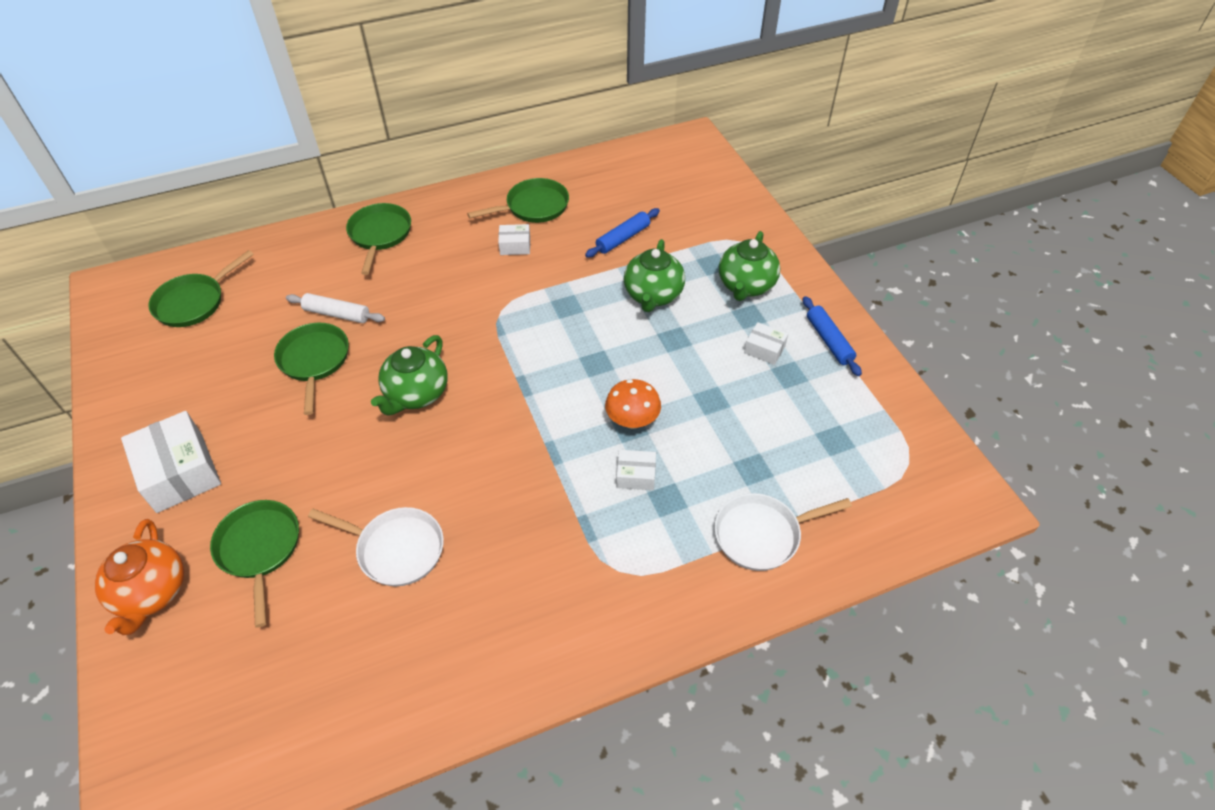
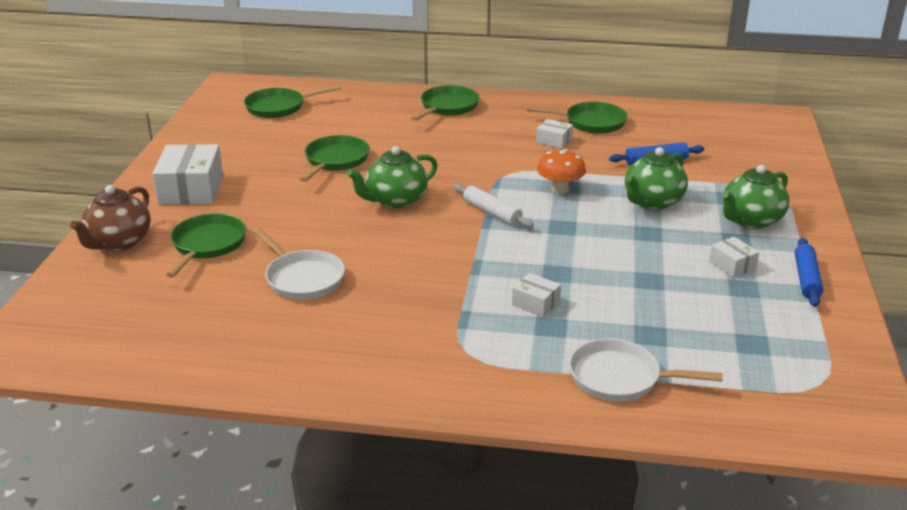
camera: 30 degrees right, 20 degrees down
(152, 593) = (118, 242): orange teapot -> brown teapot
(337, 314) = (375, 140): white rolling pin -> white rolling pin (492, 213)
(632, 420) = (563, 270): orange mushroom -> orange mushroom (560, 189)

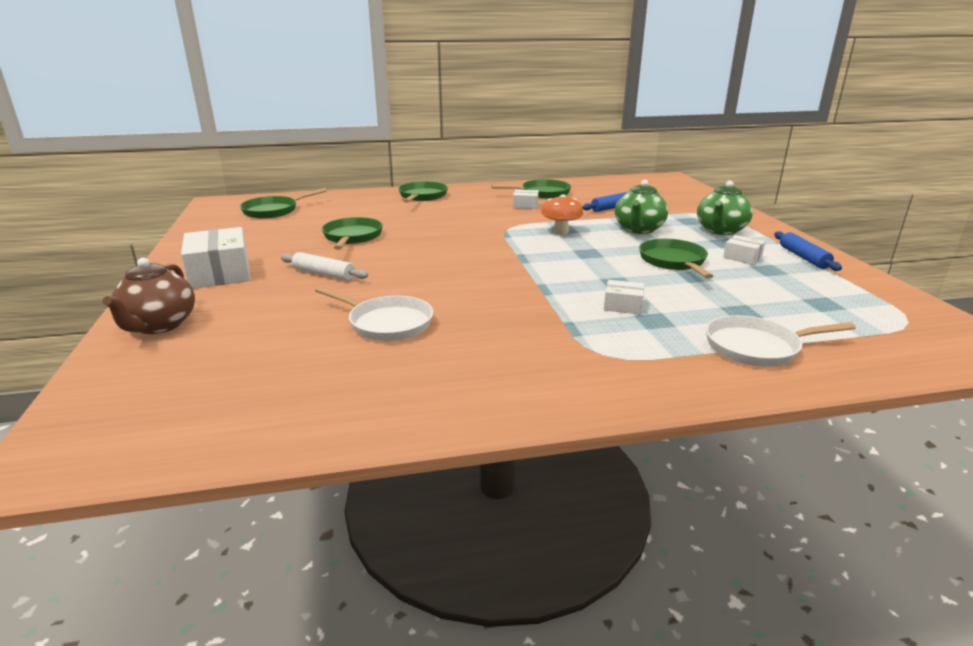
camera: 20 degrees left, 5 degrees down
(207, 245) = (264, 313): green pan -> green pan (674, 262)
(395, 200) = (429, 255): green teapot -> none
(492, 213) = (521, 252): white rolling pin -> white rolling pin (324, 274)

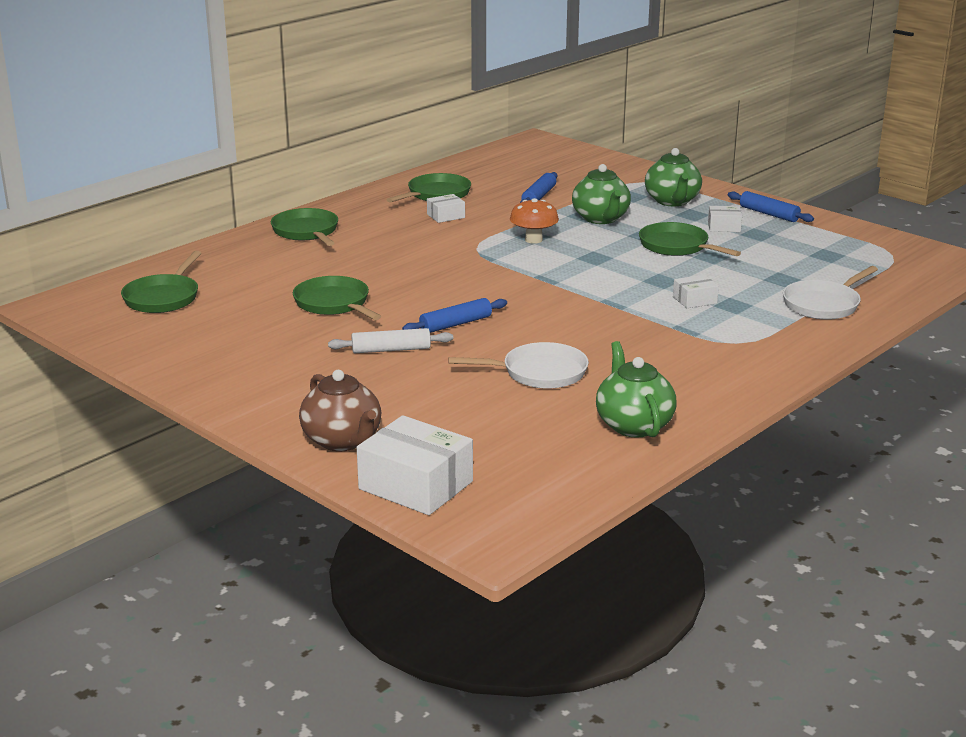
camera: 35 degrees left, 0 degrees up
(220, 273) = (282, 381): white box -> white box (416, 485)
(373, 399) = (633, 425): none -> green teapot
(399, 270) = (456, 324): none -> blue rolling pin

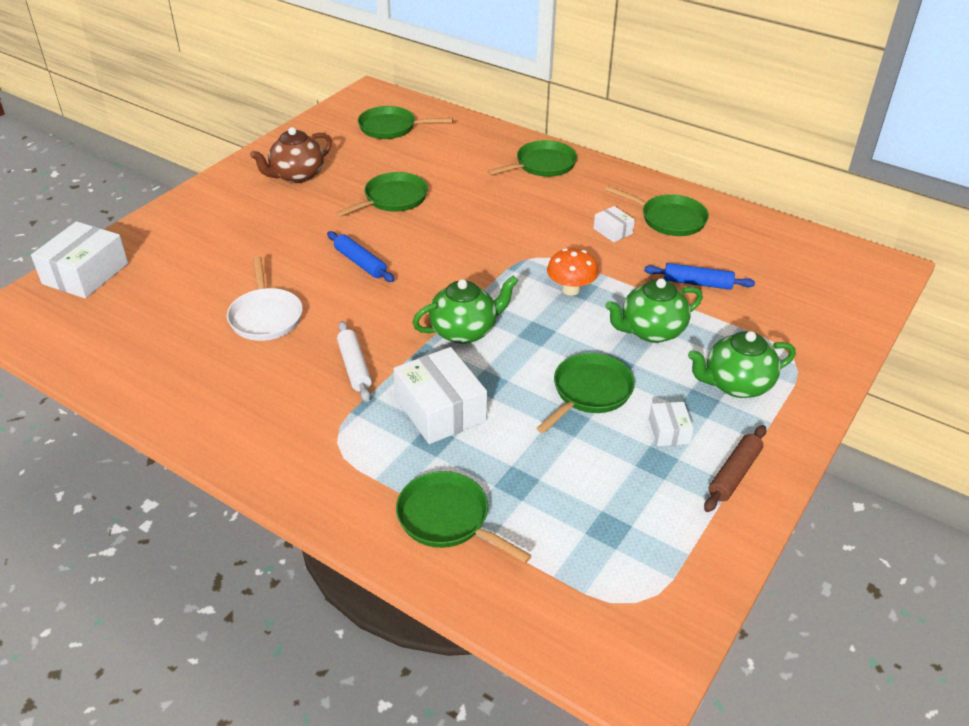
camera: 80 degrees right, 15 degrees up
(342, 441) = (156, 235): brown teapot -> brown teapot (296, 175)
(391, 350) = (307, 236): white rolling pin -> white rolling pin (354, 367)
(633, 425) = (164, 376): green teapot -> green teapot (465, 331)
(694, 300) = (440, 409): white box -> white box, size x1.98
(769, 214) = (734, 474): blue rolling pin -> brown rolling pin
(824, 304) = (448, 519): white pan -> green pan

